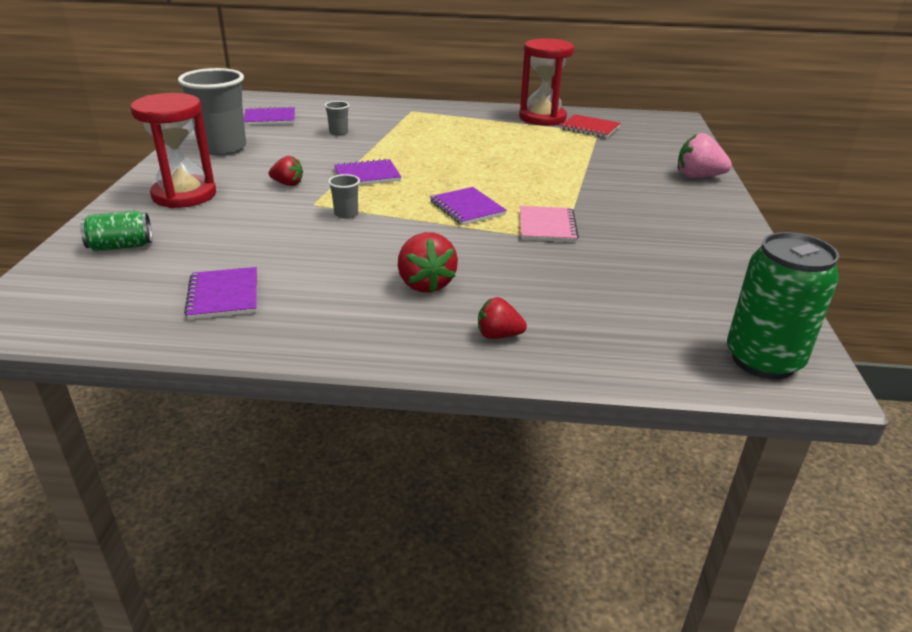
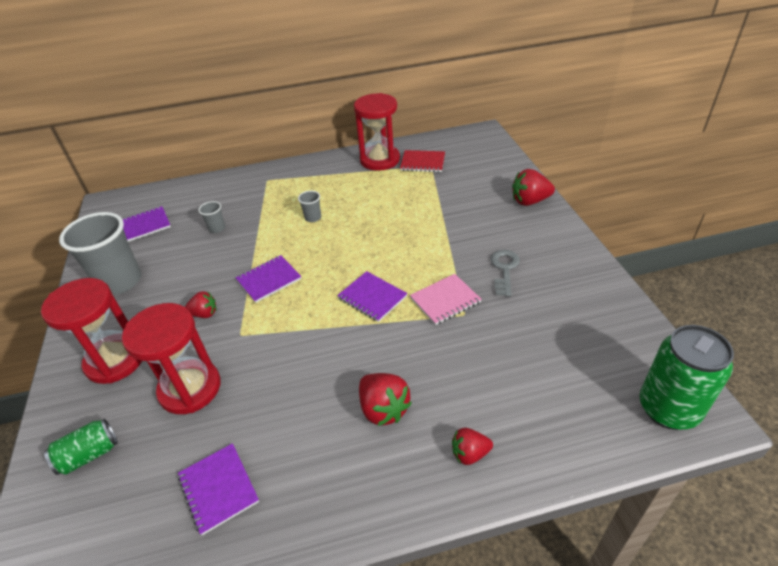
camera: 15 degrees left, 10 degrees up
(241, 227) = (190, 388): none -> red hourglass
(346, 214) = (275, 339): grey cup -> grey cup (313, 218)
(547, 226) = (445, 300): pink notebook -> pink notebook turned 75 degrees clockwise
(631, 218) = (504, 269): none -> grey key
(698, 177) = (530, 201): pink strawberry -> red strawberry

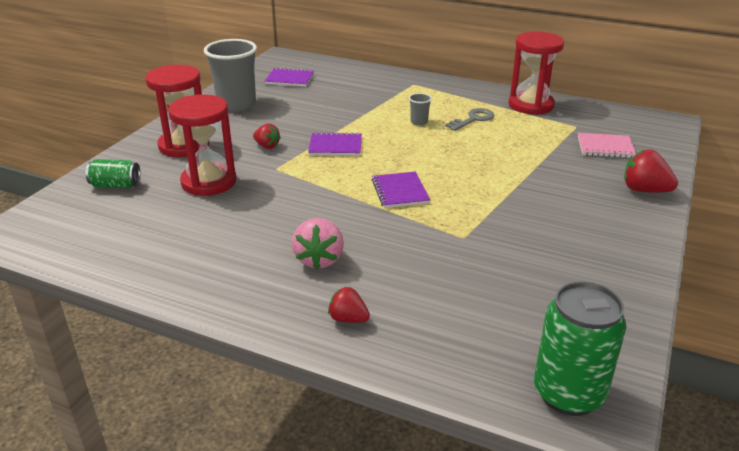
camera: 35 degrees right, 10 degrees down
(217, 228) = (337, 100): grey cup -> none
(218, 488) = (163, 241): purple notebook -> none
(383, 409) = (319, 259): red strawberry -> pink strawberry
(422, 162) = (570, 121): red notebook -> none
(445, 300) = (459, 221): pink notebook -> pink notebook (605, 147)
(504, 269) = (544, 226): grey key -> grey key (473, 119)

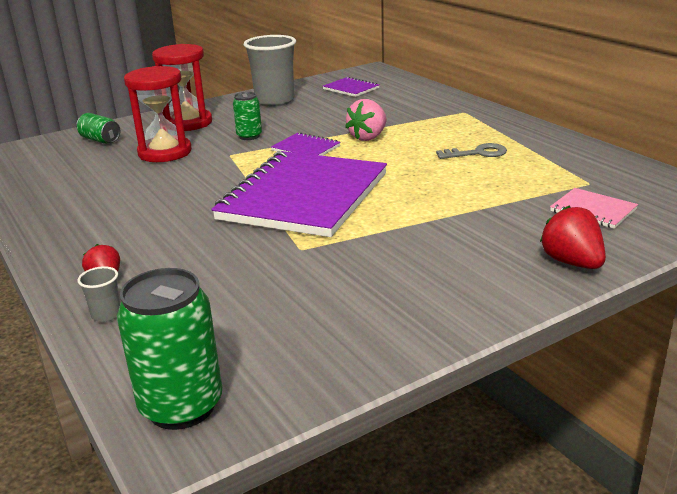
camera: 35 degrees right, 5 degrees down
(267, 146) = (249, 136): red strawberry -> green can
(319, 259) = (155, 229): pink strawberry -> pink strawberry (368, 137)
(400, 191) = (304, 197): purple notebook -> purple notebook, size x2.41
(419, 122) = (416, 145): grey cup -> grey cup (106, 314)
(531, 105) = (566, 153): red hourglass -> none

